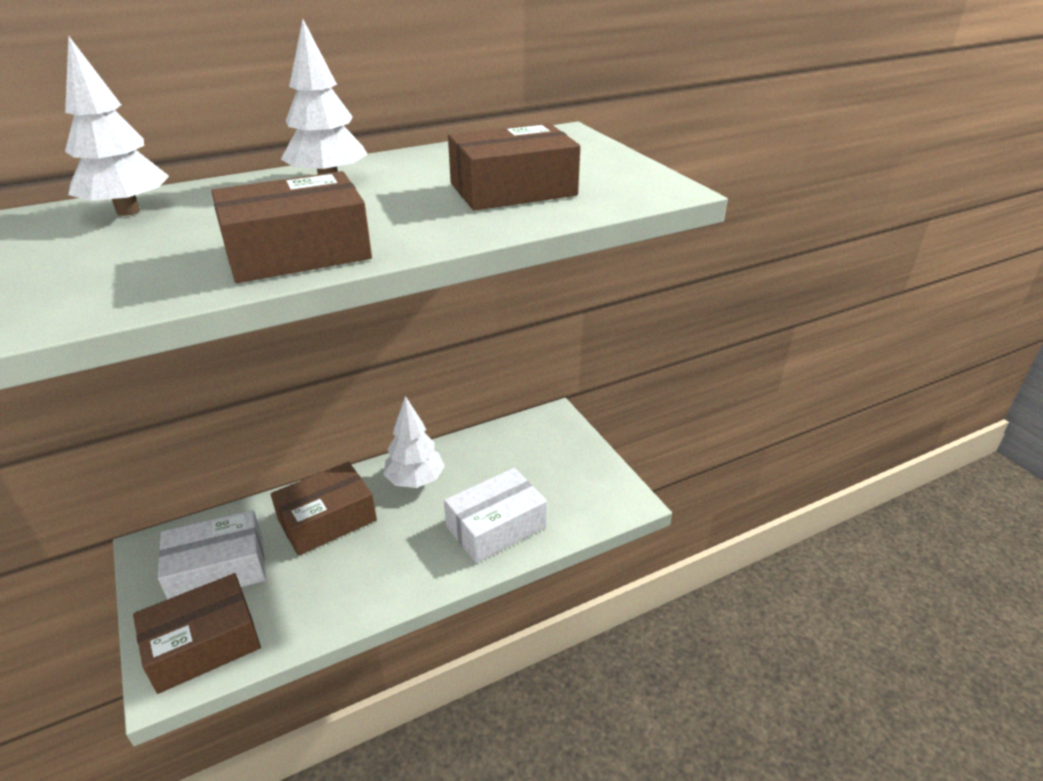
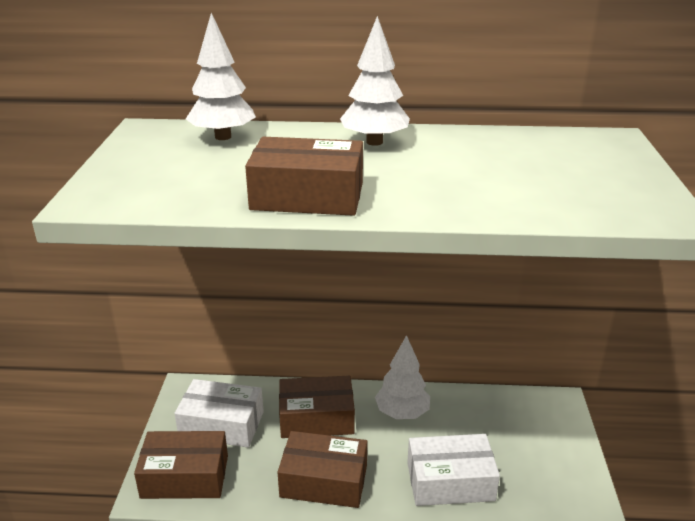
camera: 30 degrees right, 5 degrees down
(513, 189) = (517, 182): brown box -> brown box (324, 481)

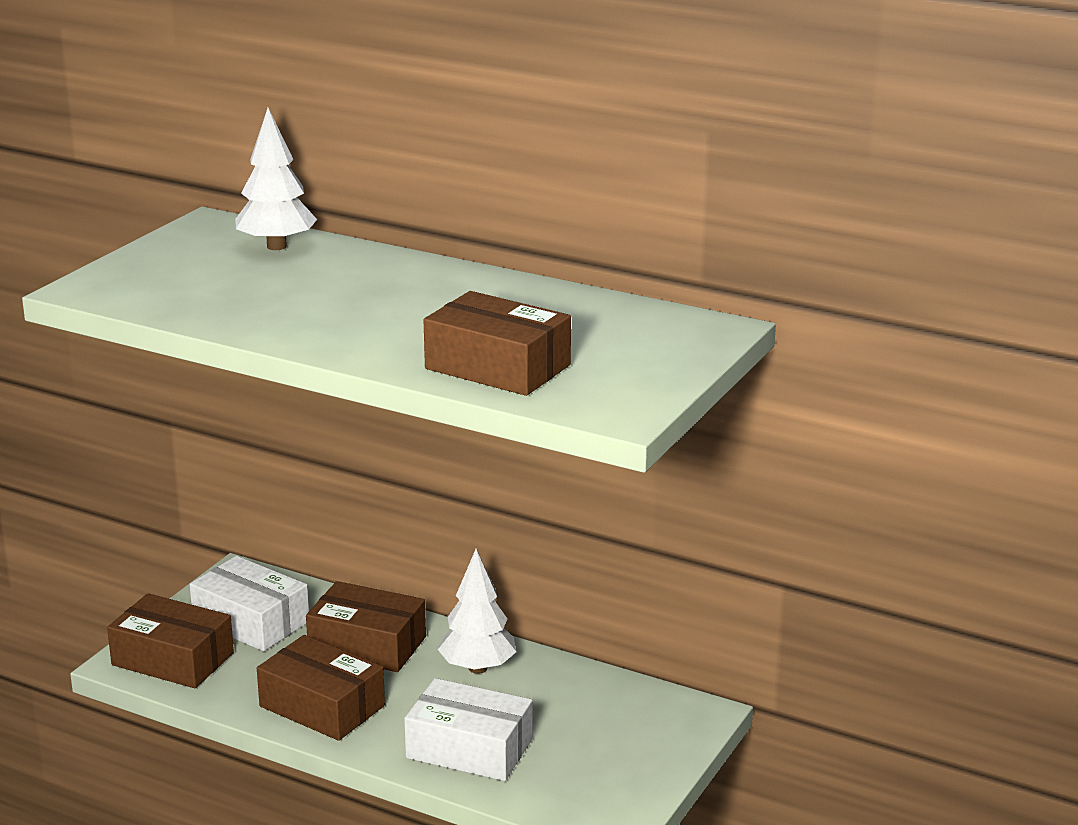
camera: 25 degrees right, 5 degrees down
(307, 196) = (285, 323): brown box -> brown box (497, 367)
(374, 142) = (429, 281): white tree -> none

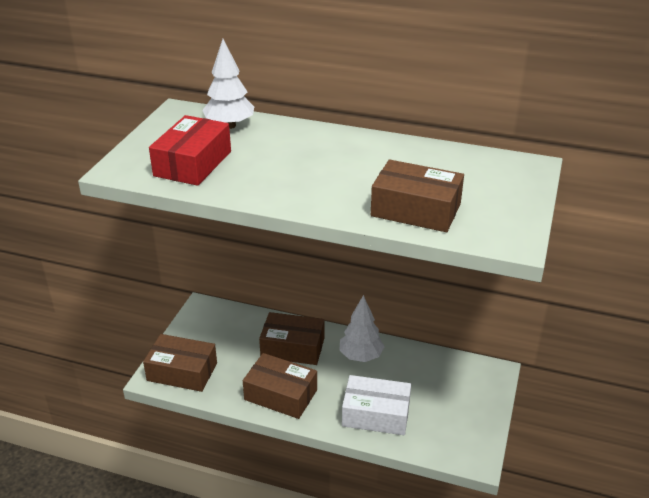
camera: 10 degrees left, 10 degrees up
(197, 289) = (193, 163): none -> red box
(251, 621) = (220, 339): white box -> none

